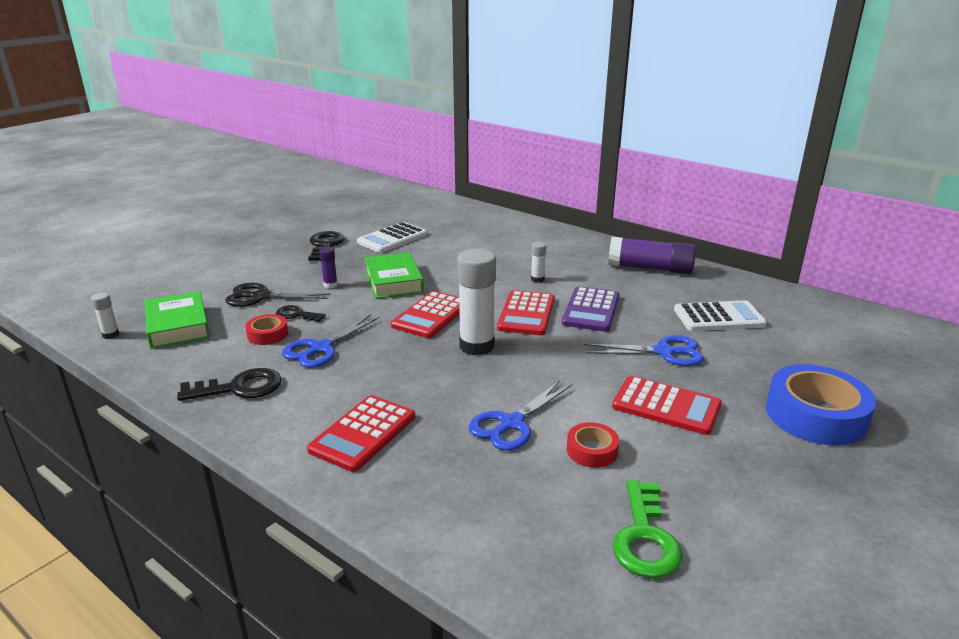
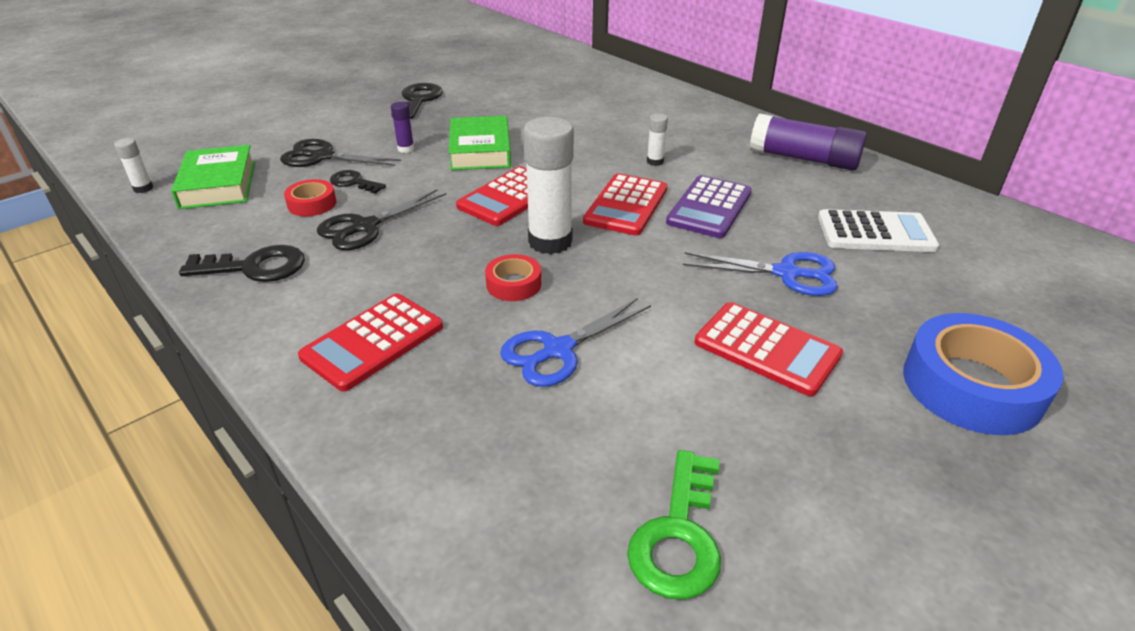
camera: 10 degrees right, 10 degrees up
(321, 348) = (365, 227): blue scissors -> black scissors
(392, 238) = (498, 97): white calculator -> none
(592, 450) = (648, 400): red tape -> red tape (513, 284)

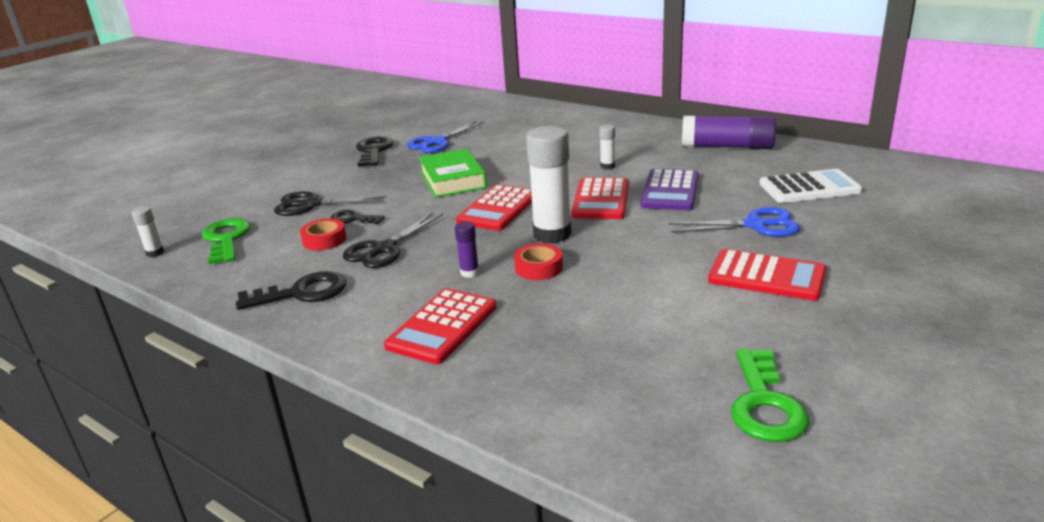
camera: 10 degrees left, 10 degrees down
(218, 184) = (226, 239): green book -> green key
(406, 149) = (385, 188): purple glue stick -> purple glue stick (469, 272)
(558, 350) = (602, 305): blue scissors -> blue scissors (437, 142)
(972, 386) = (930, 273): blue tape -> none

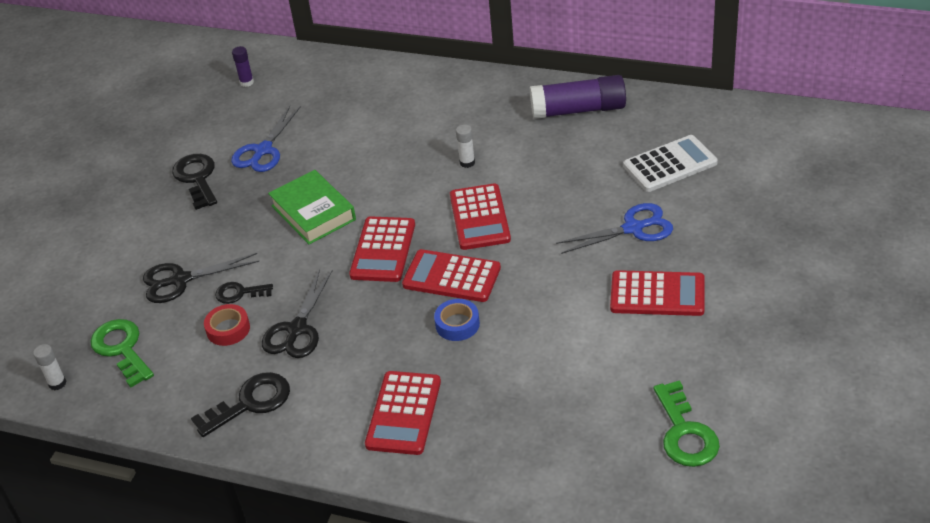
camera: 15 degrees left, 15 degrees up
(469, 272) = (396, 344): purple glue stick -> purple glue stick (247, 82)
(538, 268) = (457, 324): red tape -> blue tape
(552, 234) = (451, 277): white glue stick -> red calculator
(670, 191) = (542, 192): purple calculator -> none

